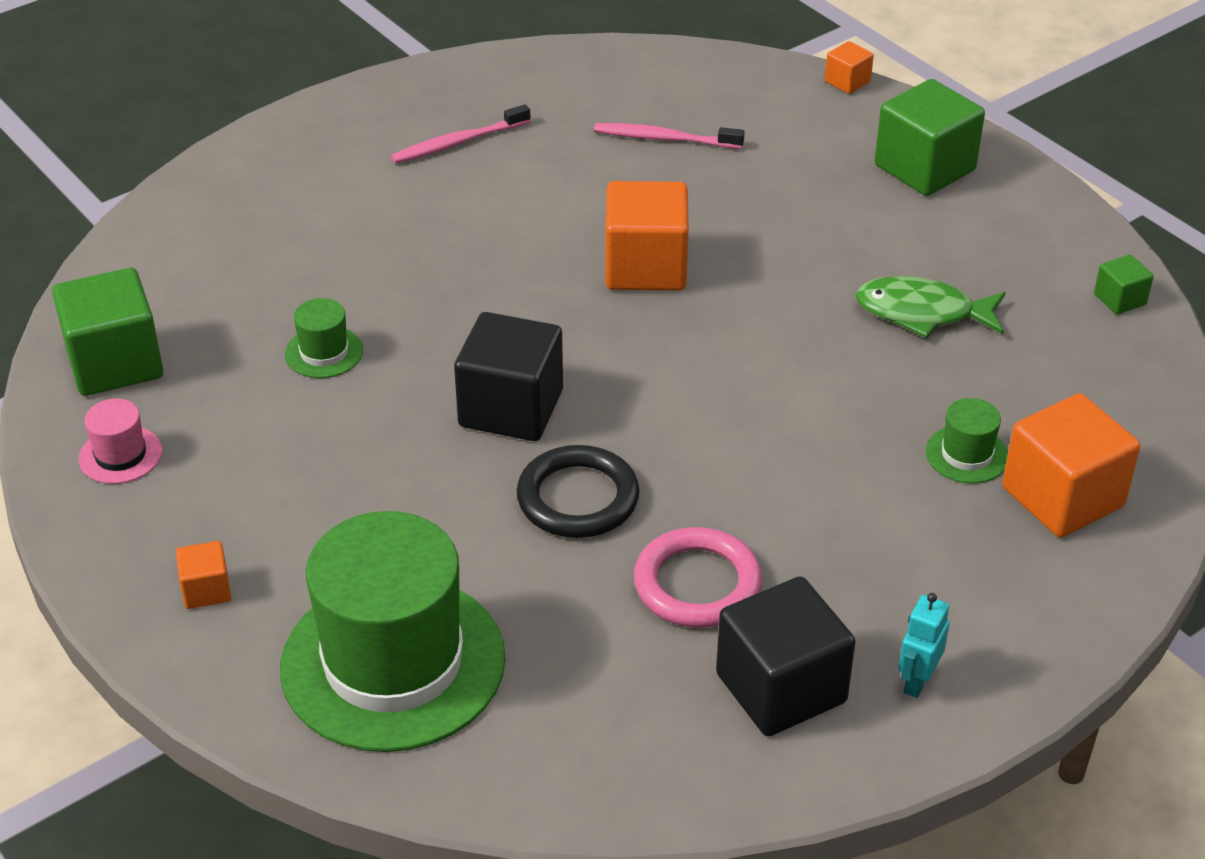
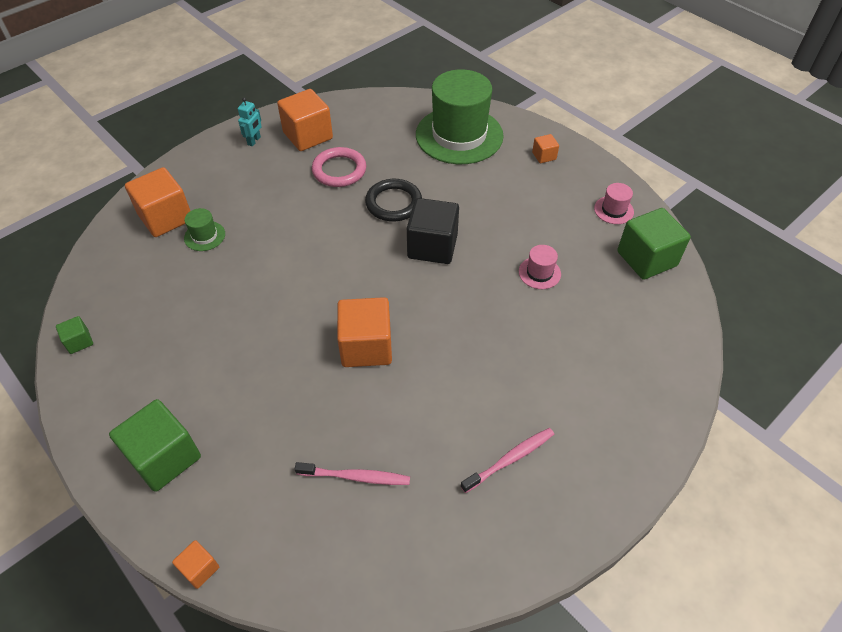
camera: 175 degrees right, 10 degrees up
(324, 352) = (539, 273): green hat -> pink hat
(781, 688) = (308, 136): black cube -> orange cube
(922, 313) = (203, 323): green fish -> none

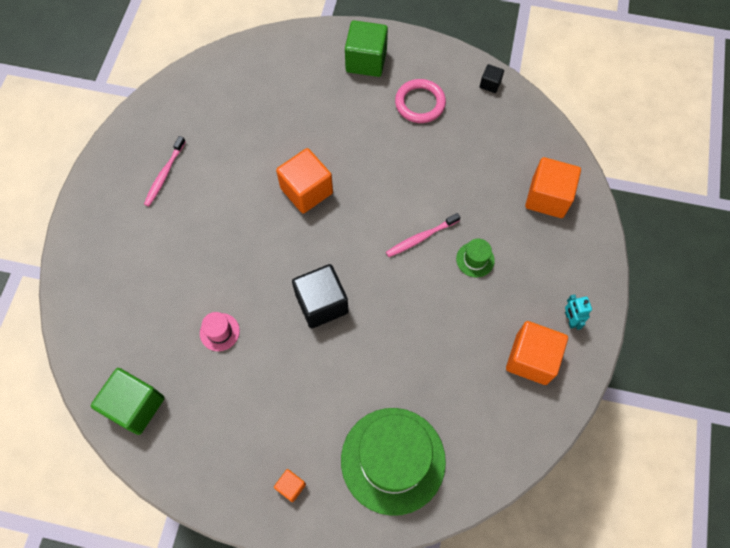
camera: 145 degrees right, 15 degrees up
(79, 341) = (490, 84): green cube -> black cube
(200, 569) = (295, 31): orange cube -> none
(204, 236) = (501, 201): green hat -> green hat (475, 259)
(339, 170) = (464, 335): pink ring -> pink ring (420, 103)
(356, 477) = (250, 113): pink toothbrush -> pink toothbrush (421, 238)
(393, 203) = (387, 328): black ring -> none
(613, 210) = (188, 450): pink hat -> none

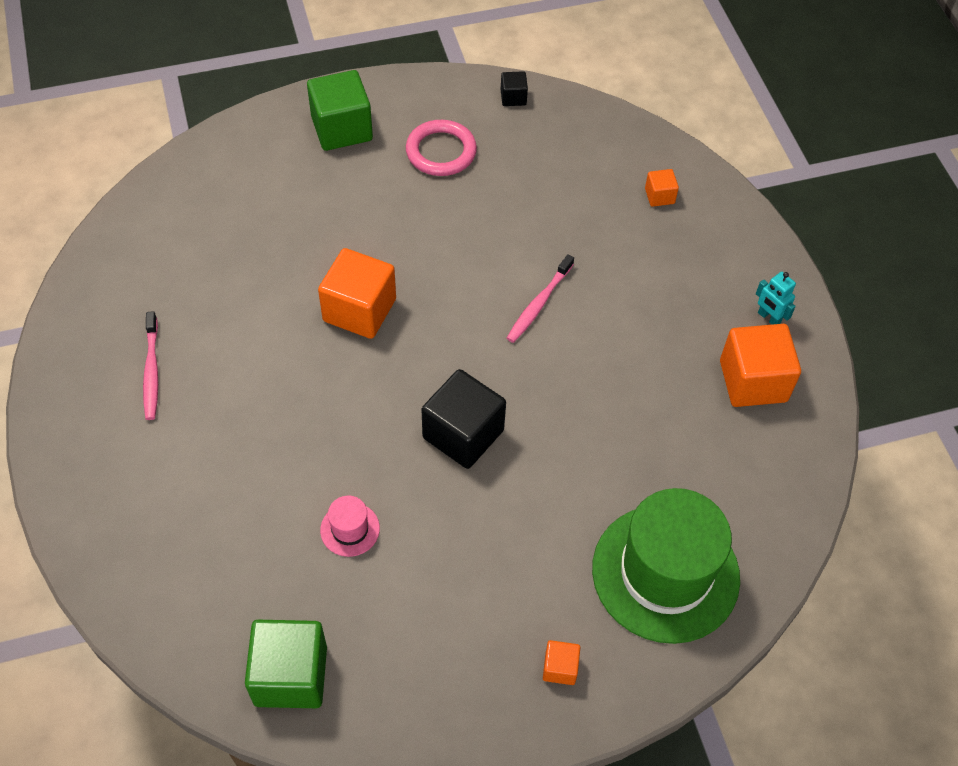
camera: 30 degrees left, 10 degrees down
(475, 259) = (619, 300): green hat -> none
(547, 197) = (659, 196): orange cube -> orange cube, size x0.48

